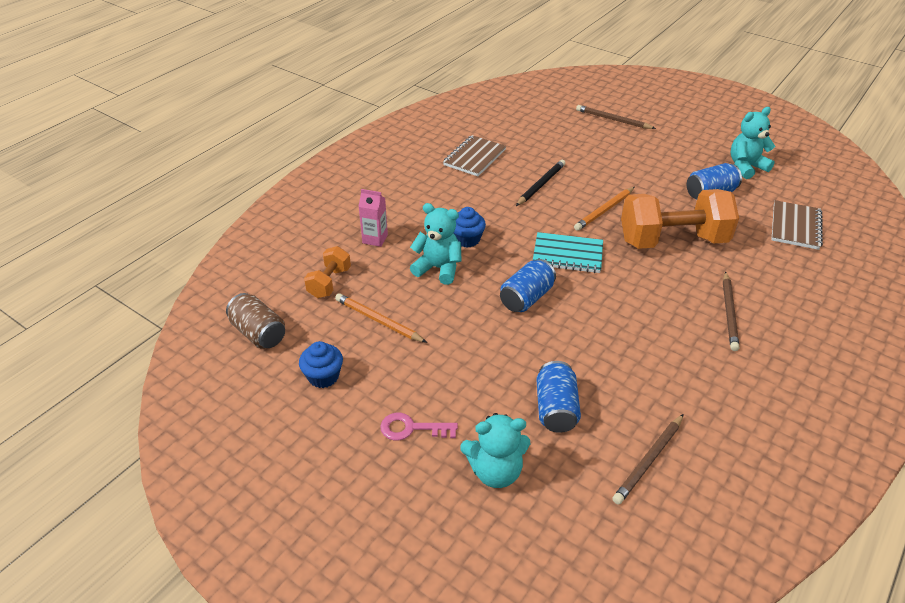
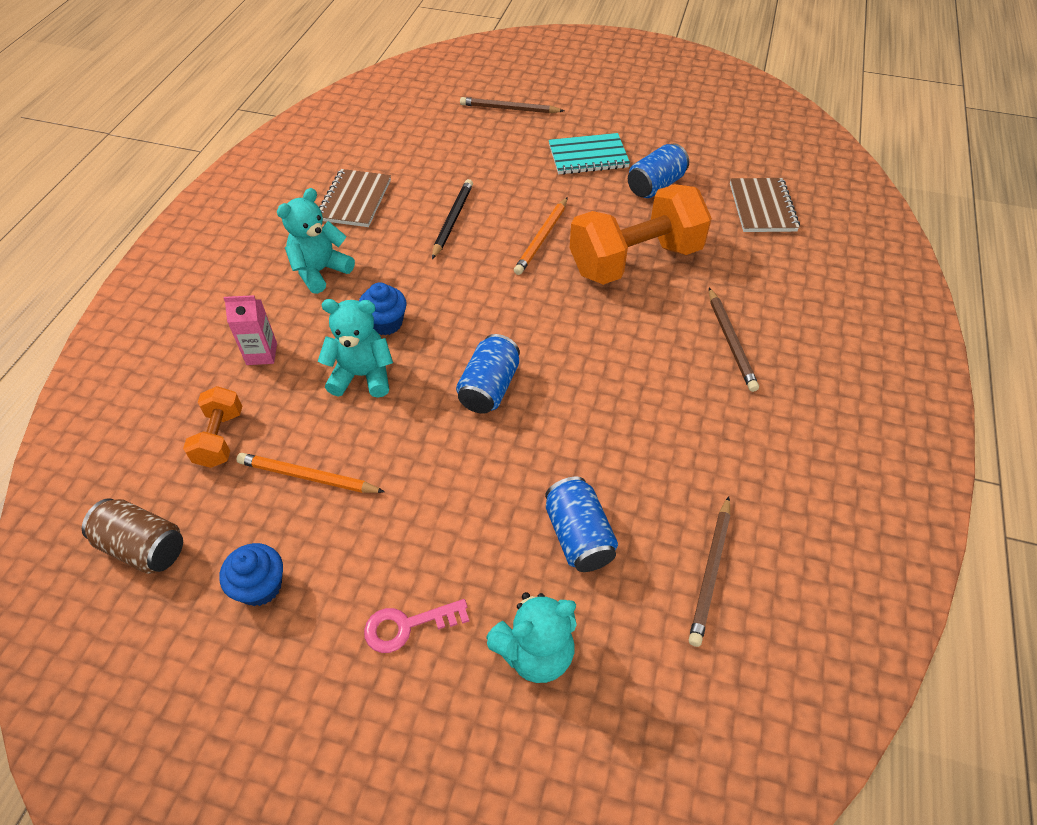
camera: 20 degrees left, 10 degrees up
(567, 255) = (519, 312): turquoise notebook -> turquoise notebook (588, 156)
(746, 167) = (683, 140): turquoise teddy bear -> turquoise teddy bear (320, 271)

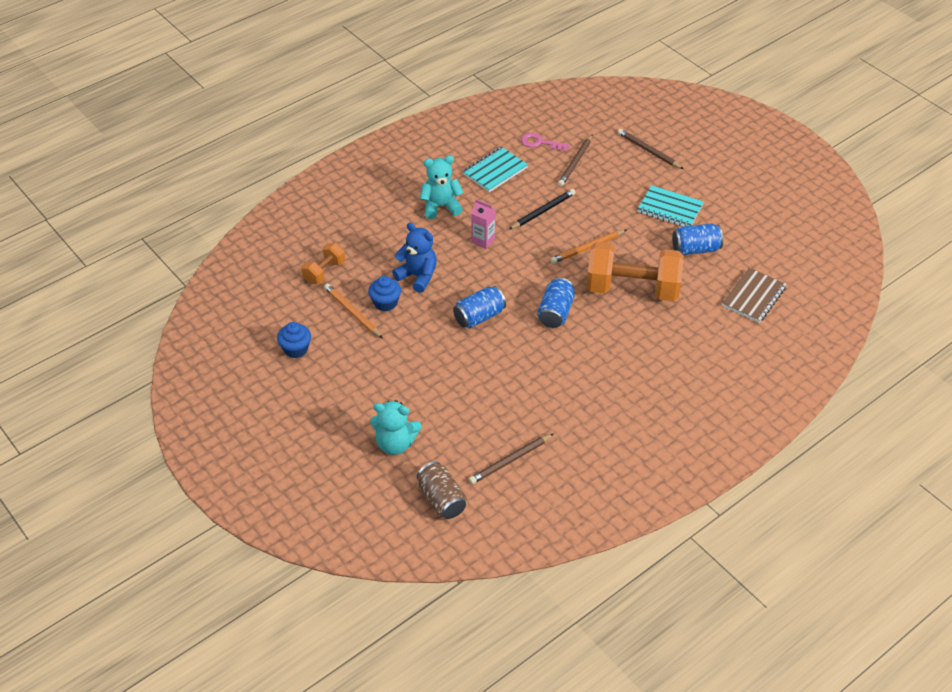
camera: 35 degrees right, 5 degrees down
(143, 547) = (257, 304): brown can -> brown can (441, 499)
(261, 354) = (375, 239): pink carton -> pink carton (483, 240)
(355, 200) = (495, 171): brown notebook -> turquoise notebook
(362, 376) = (417, 276): turquoise teddy bear -> blue teddy bear
(385, 323) = (453, 254): blue cupcake -> blue cupcake (385, 303)
(407, 626) = (347, 401): pink key -> pink key (540, 143)
(578, 536) = (460, 409): blue can -> blue can (555, 312)
(730, 341) = (642, 363): brown pencil -> brown pencil (575, 162)

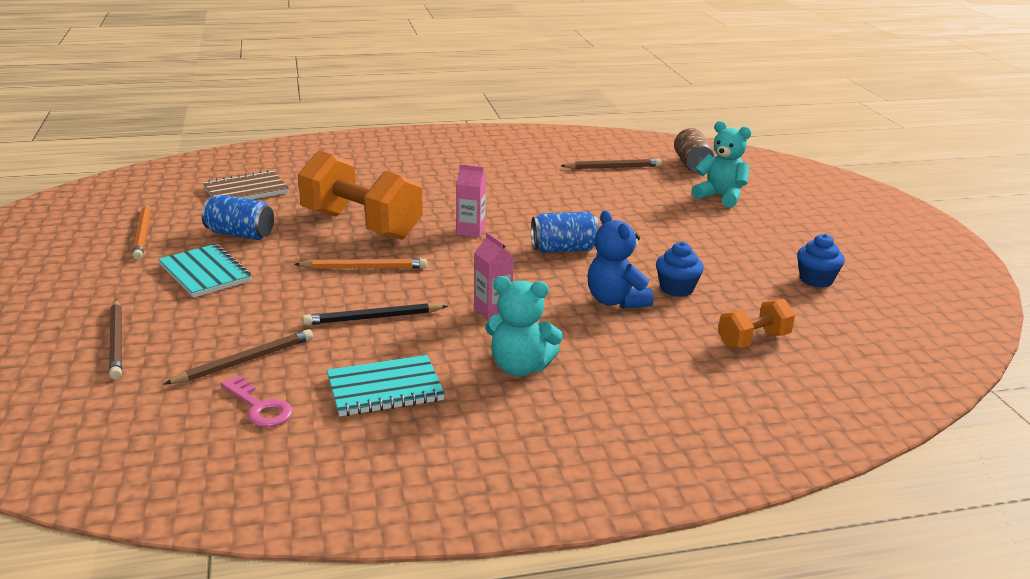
camera: 155 degrees left, 20 degrees down
(352, 312) = (727, 291): orange pencil -> orange pencil (143, 234)
(555, 312) = (471, 231): blue can -> pink carton

